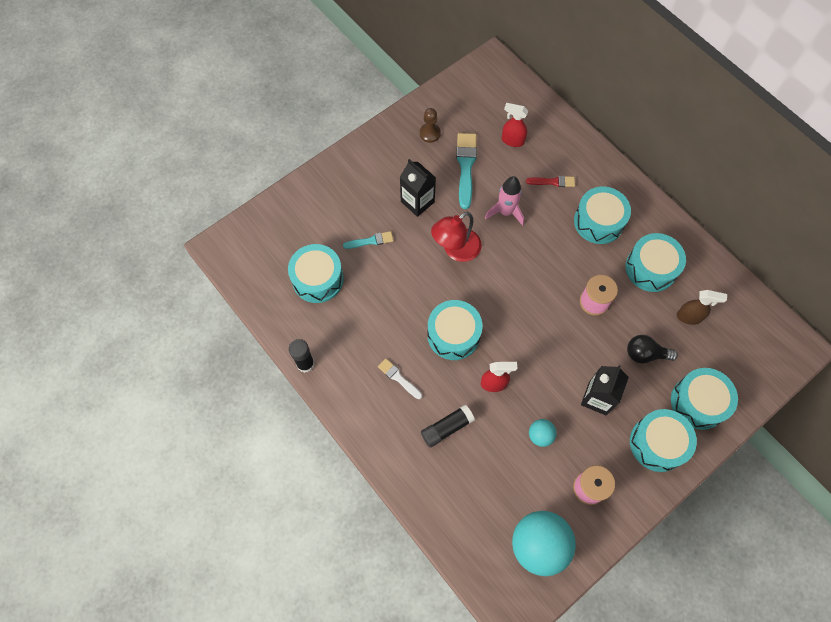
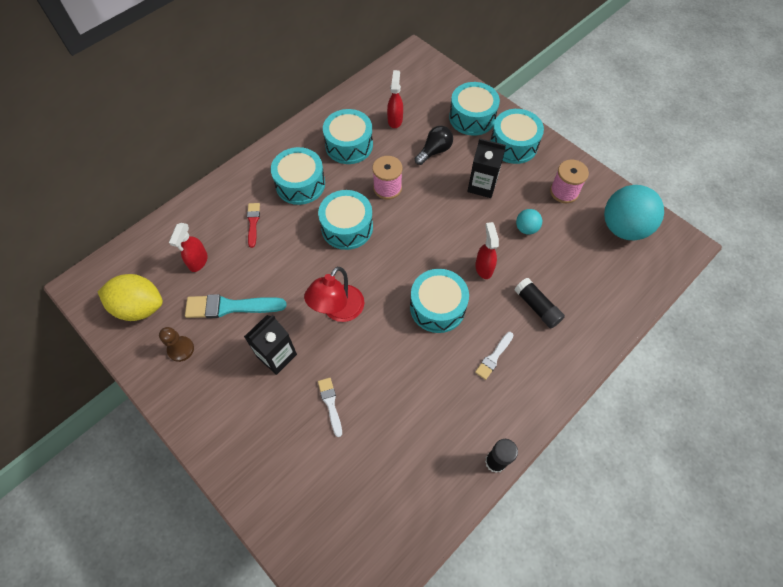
camera: 95 degrees left, 5 degrees down
(317, 279) = (385, 462): turquoise drum -> turquoise drum (347, 227)
(371, 241) = (330, 404): turquoise brush -> white brush
(456, 250) = (338, 311): red lamp -> red lamp turned 75 degrees clockwise
(470, 102) = (139, 307): none -> yellow lemon
(505, 212) = (290, 265): pink rocket -> none
(645, 354) = (434, 151): black light bulb -> black light bulb turned 135 degrees counterclockwise
(689, 317) = (395, 120): brown spray bottle -> red spray bottle

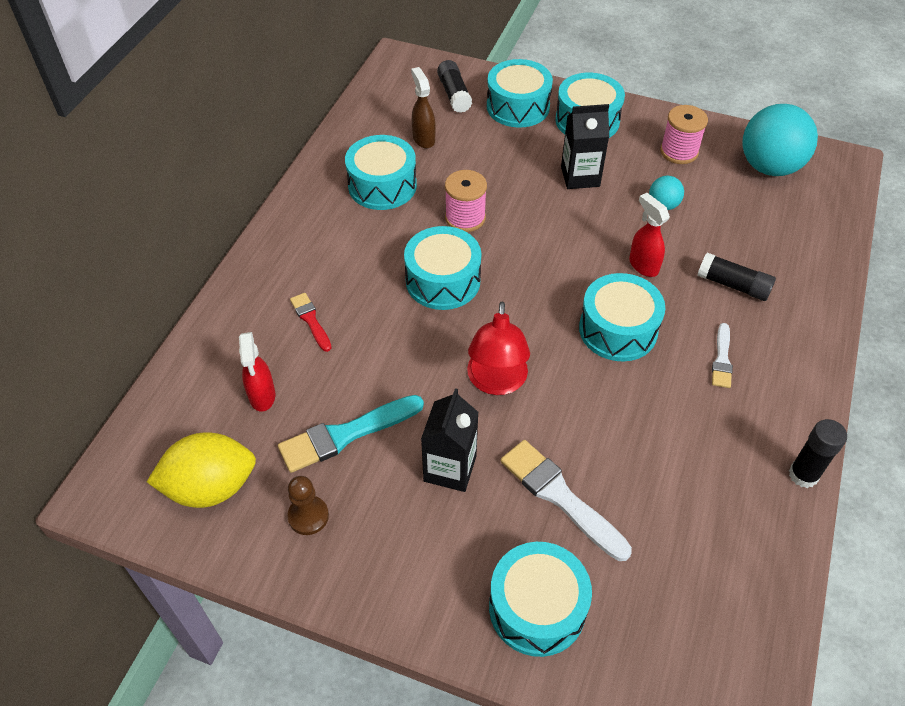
camera: 25 degrees left, 10 degrees down
(300, 184) = (346, 252): turquoise drum -> turquoise drum (537, 608)
(330, 404) = (560, 497): white brush -> white brush, size x1.78
(395, 120) = (423, 139): red spray bottle -> brown spray bottle
(434, 93) = (454, 94): none -> black glue stick
(434, 151) = (496, 157): black light bulb -> none

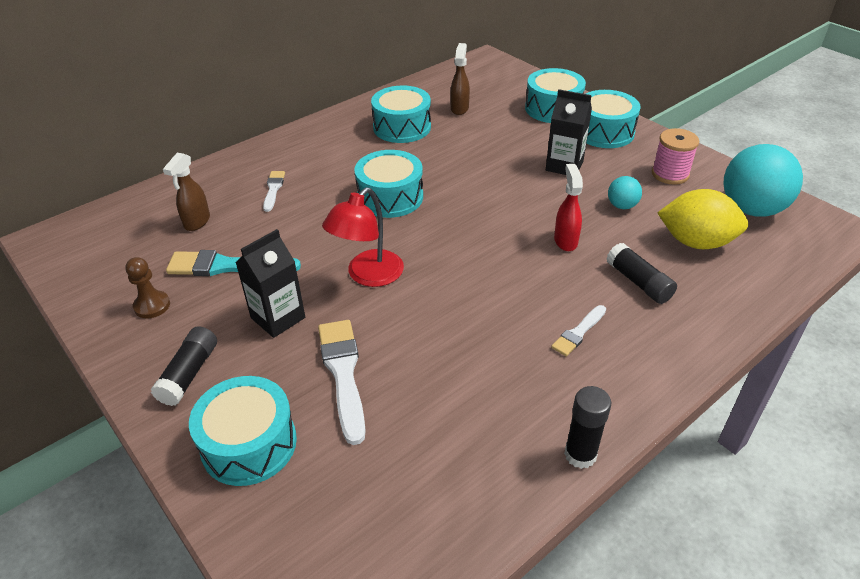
camera: 30 degrees right, 10 degrees down
(211, 487) = (111, 262): yellow lemon -> yellow lemon (696, 242)
(262, 396) = (197, 222): red spray bottle -> brown spray bottle
(310, 320) = (273, 189): red brush -> white brush
(454, 94) = (509, 89): black glue stick -> black glue stick (189, 374)
(465, 218) = (445, 164): pink spool -> none
(618, 330) = (502, 277): turquoise drum -> none

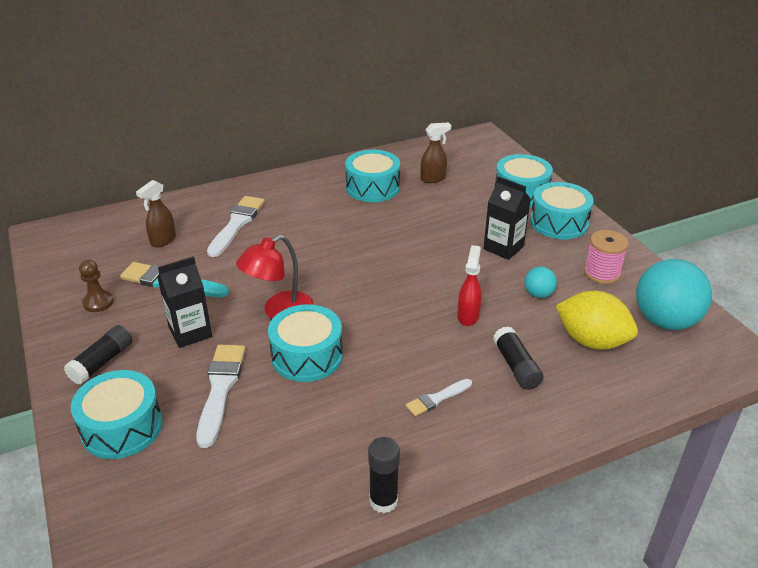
camera: 15 degrees right, 5 degrees down
(273, 189) = (237, 224): white brush -> white brush, size x1.78
(390, 197) = (331, 248): turquoise drum -> turquoise drum (307, 356)
(459, 108) = (433, 179): brown spray bottle -> brown spray bottle turned 45 degrees clockwise

